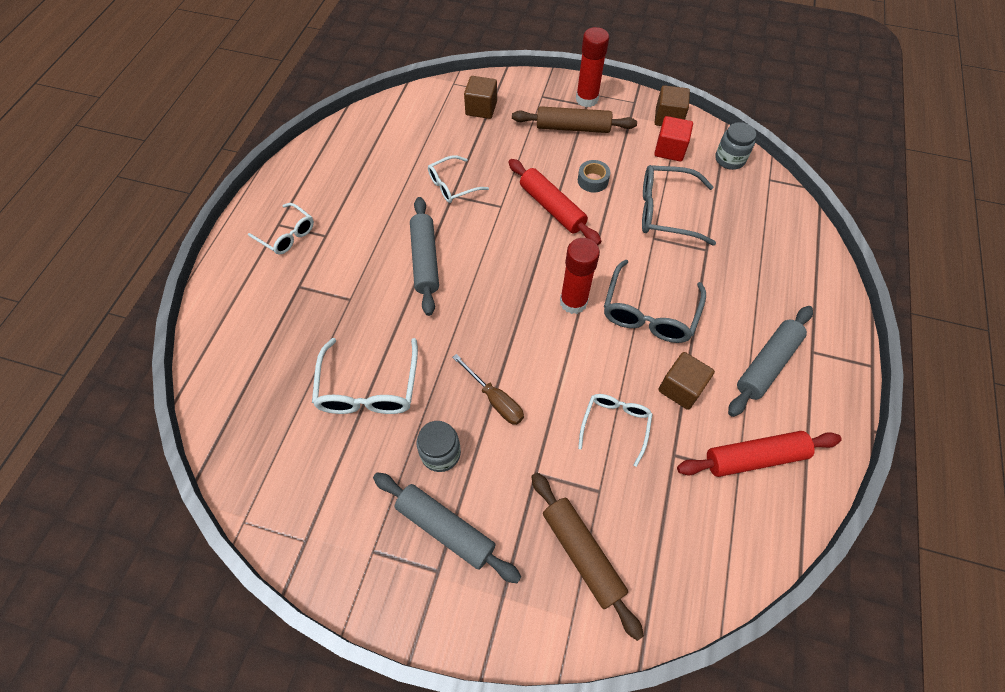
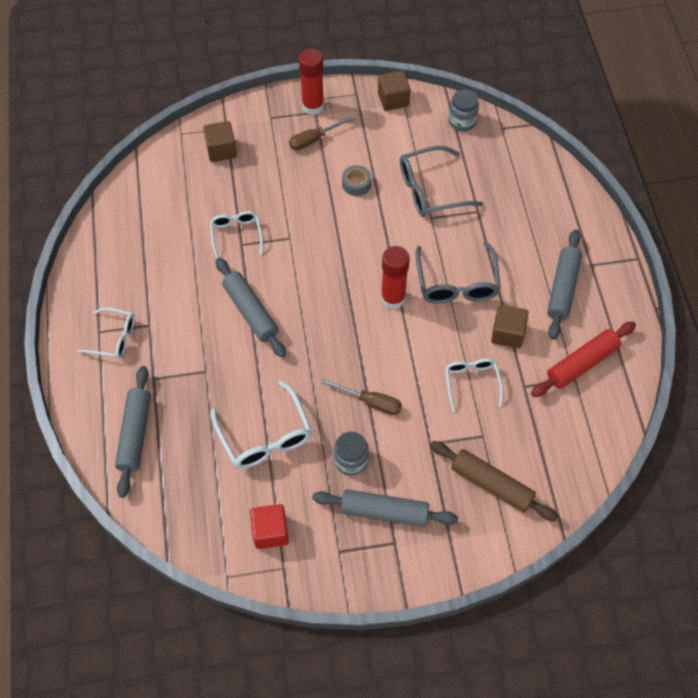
camera: 25 degrees left, 0 degrees up
(249, 332) = (135, 434): none -> grey rolling pin
(452, 185) = (236, 235): white glasses -> white glasses turned 135 degrees clockwise
(552, 207) = (334, 222): red rolling pin -> none
(572, 128) = (314, 139): brown rolling pin -> brown screwdriver
(670, 150) = (408, 130): red cube -> red cube (270, 532)

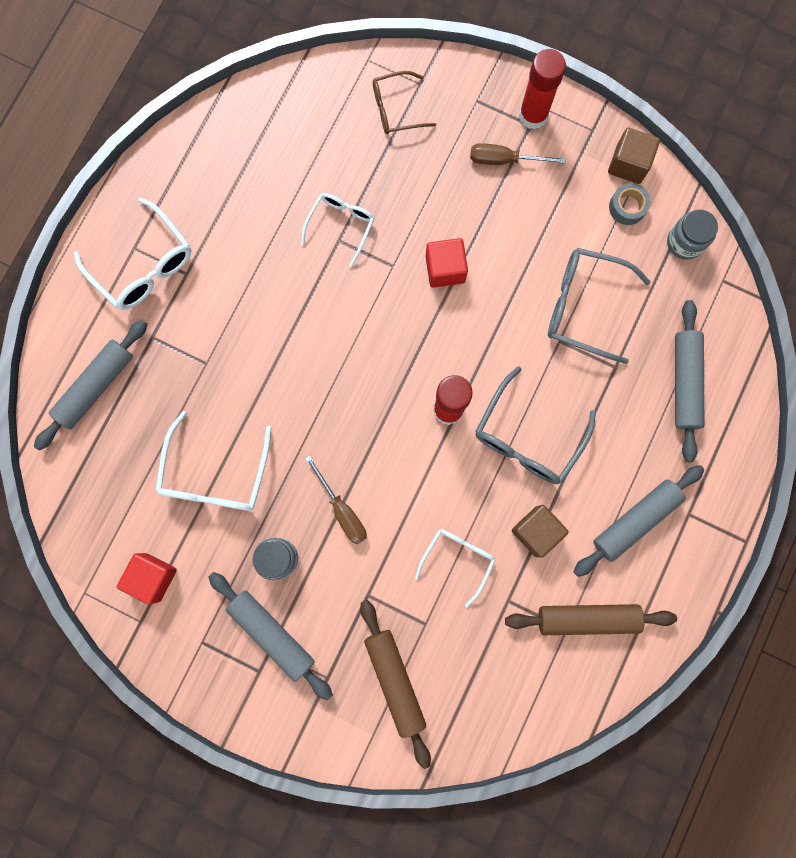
camera: 35 degrees right, 20 degrees up
(114, 338) = (143, 265): white glasses -> white glasses, size x1.57
(221, 150) = (396, 109): brown cube -> brown glasses
(250, 312) = (294, 327): grey rolling pin -> grey rolling pin (684, 383)
(325, 220) = (445, 269): none -> red cube
(356, 184) = (509, 246): grey tape -> grey tape (627, 207)
(582, 363) = (587, 618): red rolling pin -> brown rolling pin

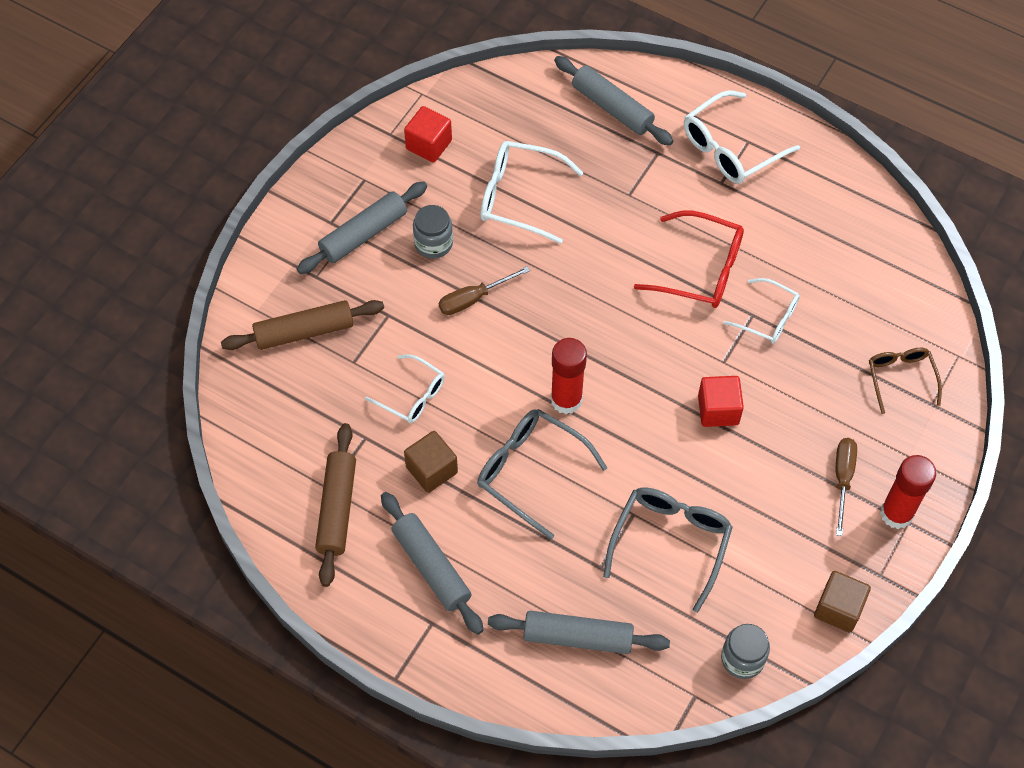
camera: 95 degrees right, 20 degrees down
(291, 290) = (700, 269): none -> red glasses
(627, 207) = (786, 601): grey tape -> none

